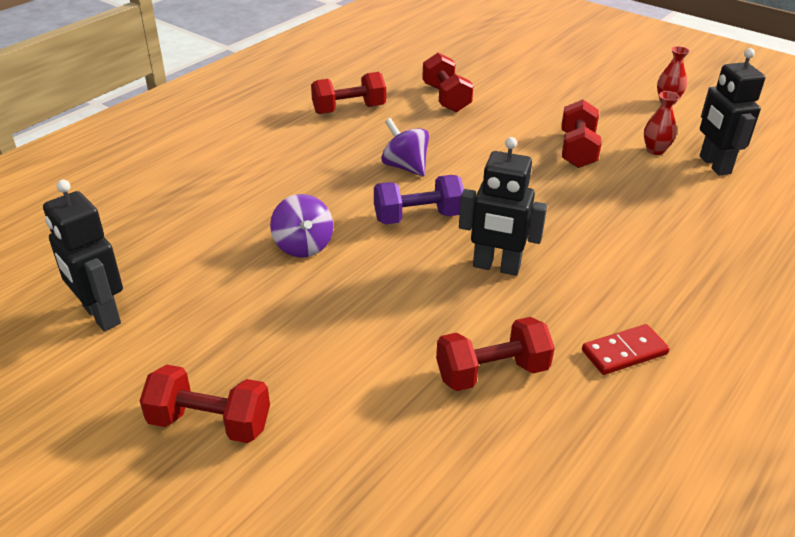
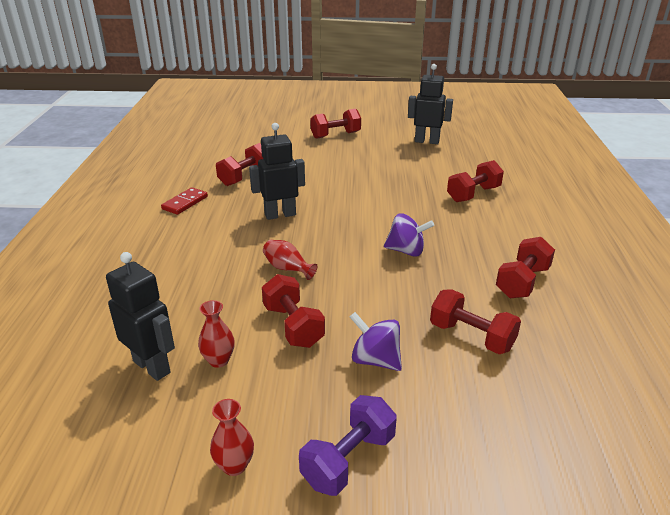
camera: 145 degrees right, 5 degrees down
(229, 195) = (473, 194): none -> red dumbbell
(303, 246) = (392, 188): purple spinning top -> purple spinning top (375, 360)
(418, 217) = (354, 223): purple dumbbell -> purple dumbbell (348, 460)
(543, 196) = (287, 268): none -> red vase

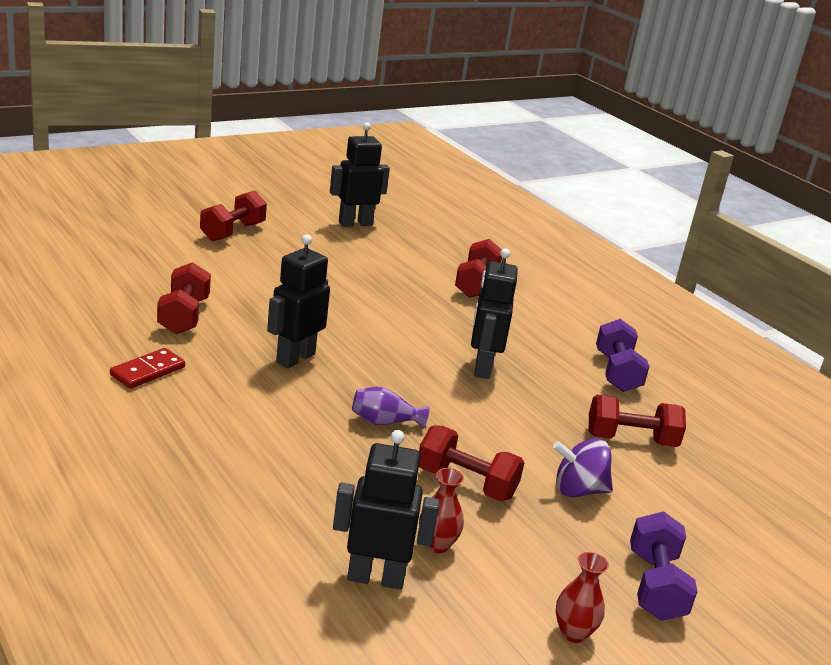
camera: 40 degrees left, 5 degrees down
(185, 203) = (147, 371): red domino -> red domino turned 45 degrees clockwise
(287, 268) = (384, 422): red vase -> purple vase
(406, 251) = (482, 367): purple spinning top -> black robot
(522, 282) = (616, 372): red dumbbell -> purple dumbbell

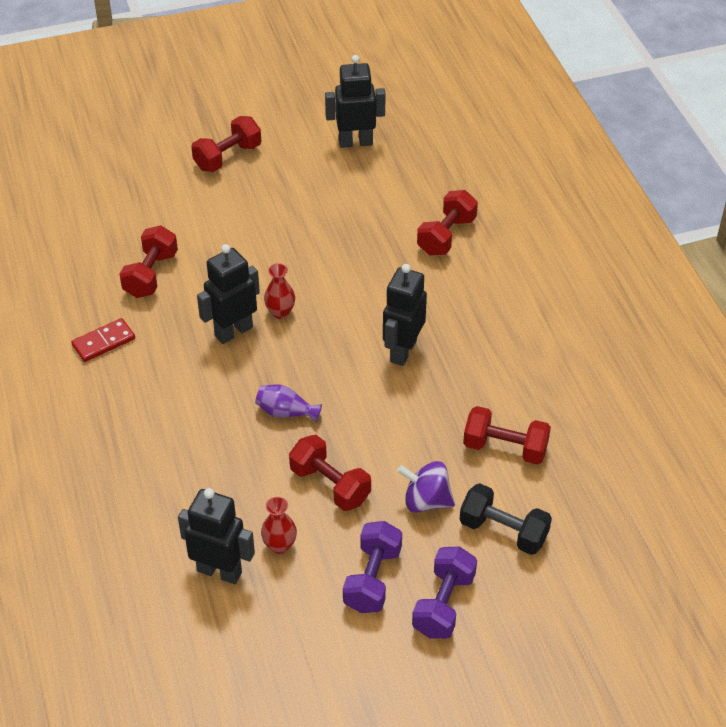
camera: 20 degrees right, 20 degrees up
(573, 633) = (353, 639): red vase -> red vase (280, 312)
(616, 372) = (535, 363): purple dumbbell -> purple dumbbell (372, 579)
(675, 511) = (503, 531): none -> black dumbbell

